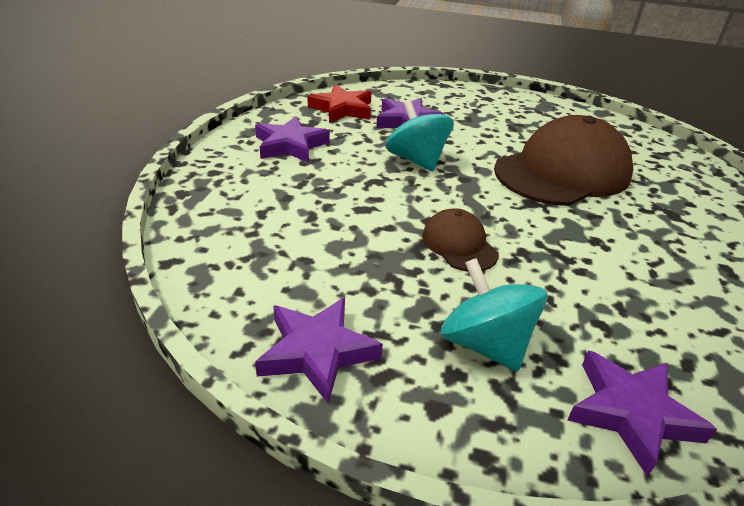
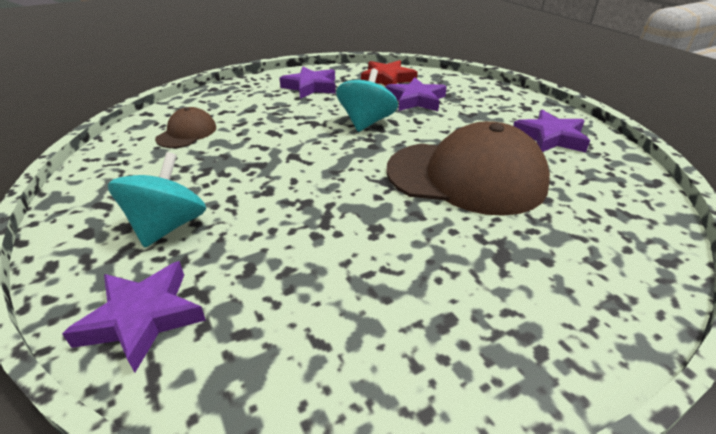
camera: 50 degrees right, 0 degrees up
(317, 352) = (106, 177): purple star -> purple star (550, 137)
(459, 244) = (278, 176): brown cap -> brown cap (187, 133)

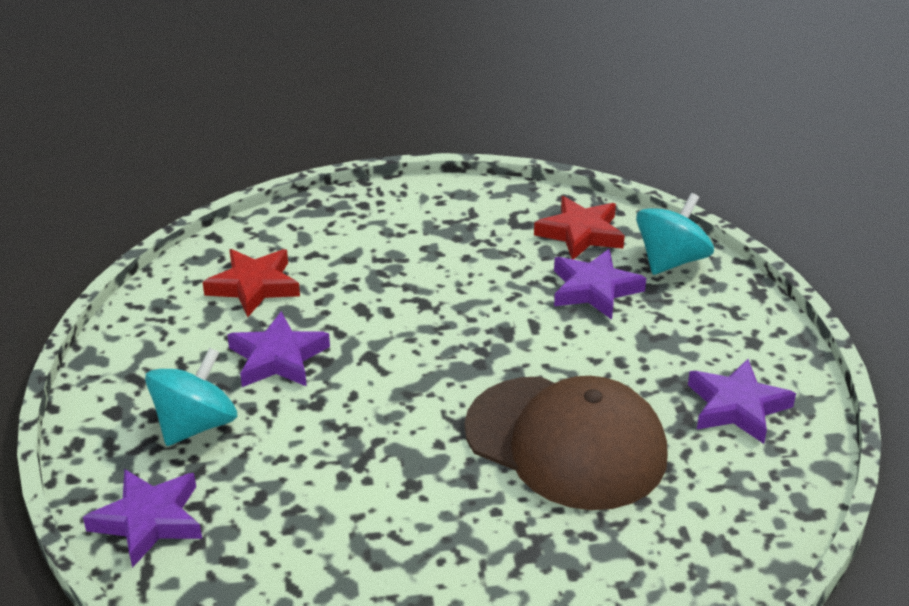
camera: 20 degrees right, 0 degrees up
(187, 133) = (254, 286): brown cap -> red star
(310, 87) = (454, 228): purple star -> purple star (278, 358)
(366, 123) = (494, 319): turquoise spinning top -> turquoise spinning top (671, 261)

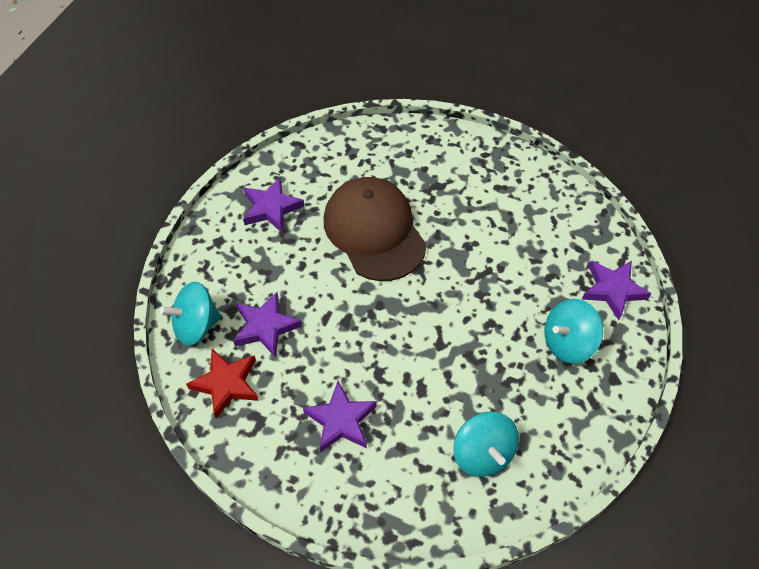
camera: 150 degrees left, 20 degrees up
(254, 286) = (482, 453): red star -> turquoise spinning top
(278, 358) = (497, 372): purple star -> purple star (341, 420)

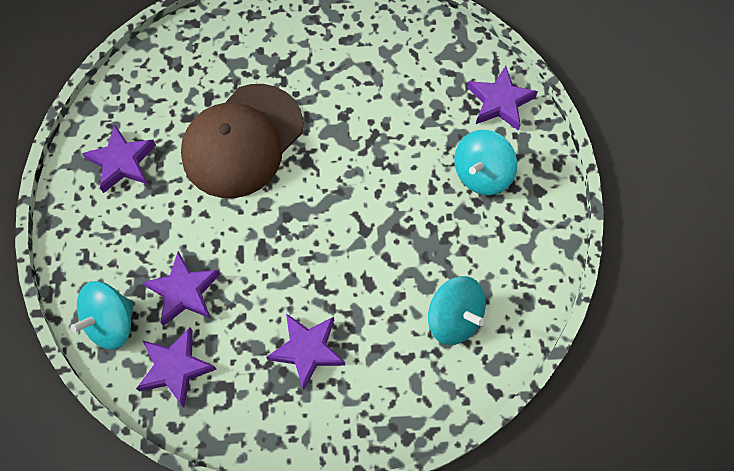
camera: 25 degrees left, 10 degrees up
(226, 384) = (175, 368): red star -> purple star
(374, 231) = (242, 141): brown cap -> brown cap turned 90 degrees counterclockwise

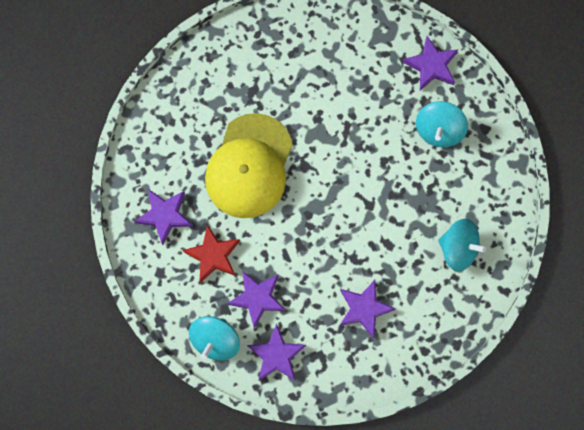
camera: 20 degrees left, 10 degrees up
(155, 224) = (213, 255): none -> red star
(242, 141) = (249, 166): brown cap -> yellow cap

